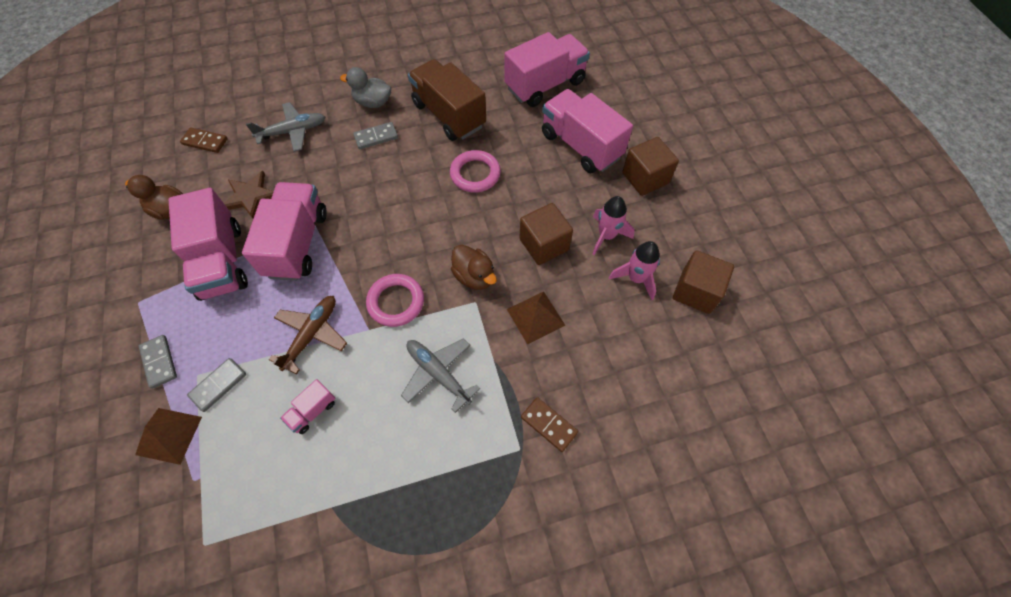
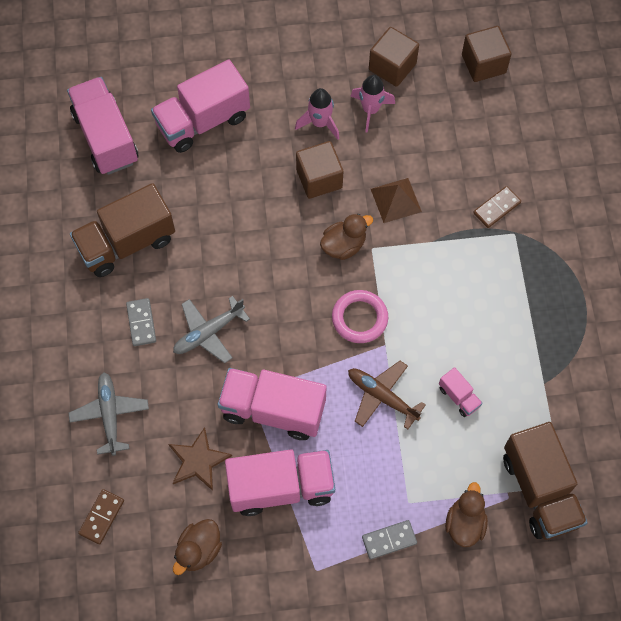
camera: 80 degrees left, 5 degrees up
(169, 435) = (465, 523): brown pyramid -> brown duck
(199, 517) = (540, 490): none -> brown truck
(218, 385) = (422, 481): grey domino -> none
(373, 102) = (85, 323): grey duck -> none
(438, 373) = (438, 288): grey plane -> grey plane (208, 333)
(475, 174) = (218, 227): pink ring -> none
(645, 178) = (258, 73): brown cube -> brown cube (483, 64)

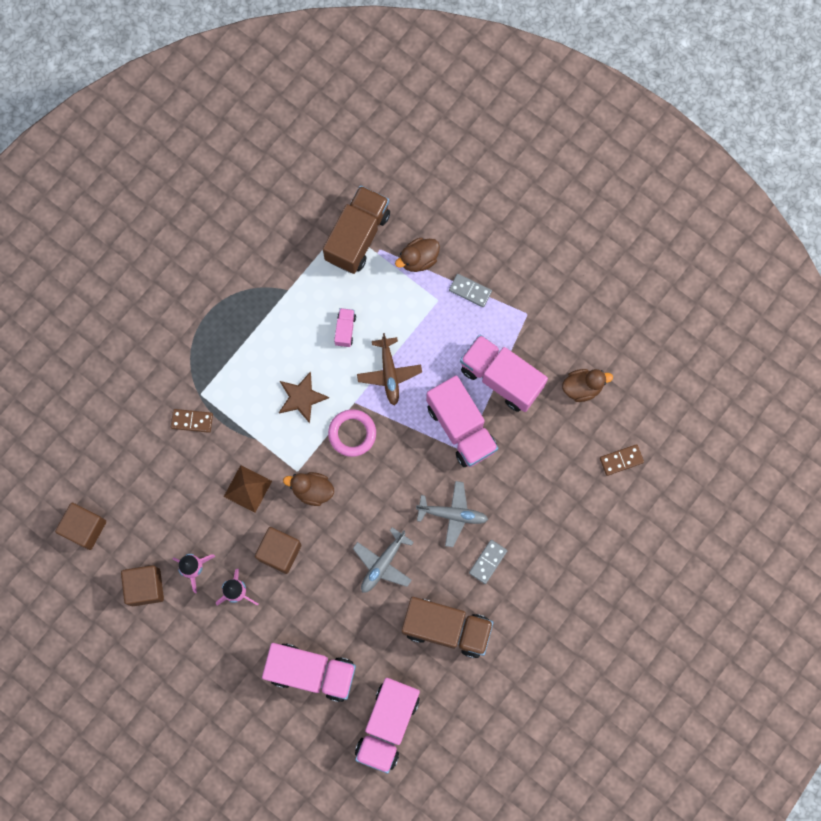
camera: 135 degrees left, 10 degrees up
(110, 414) = (561, 519): grey plane -> grey plane (382, 564)
(198, 460) = (534, 439): brown star -> brown star (301, 397)

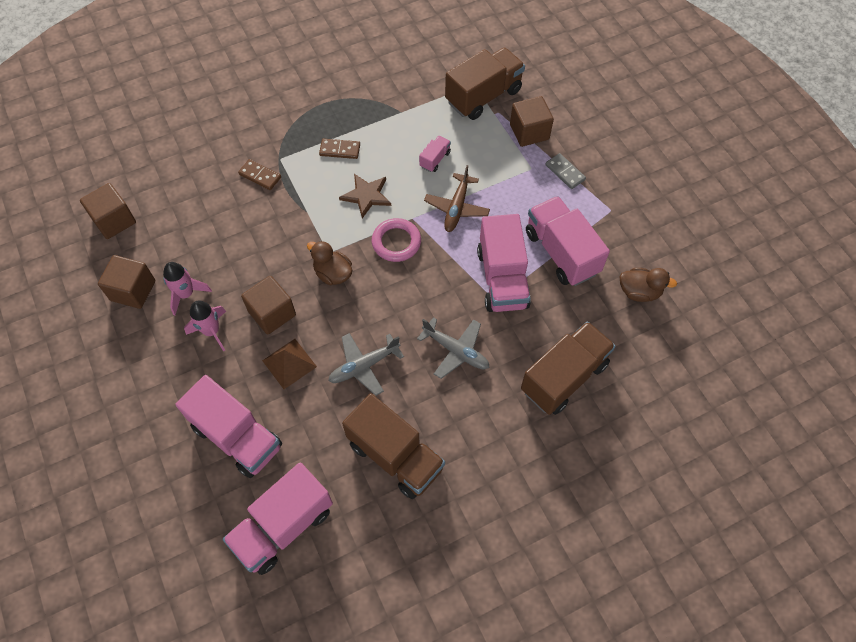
camera: 25 degrees right, 15 degrees down
(247, 488) = (275, 248): brown pyramid -> brown pyramid (289, 363)
(418, 259) = (529, 132): brown duck -> brown cube
(488, 562) = (470, 410): grey domino -> none
(551, 497) = (564, 377): none -> brown truck
(621, 460) = (652, 373): brown domino -> brown domino (340, 150)

